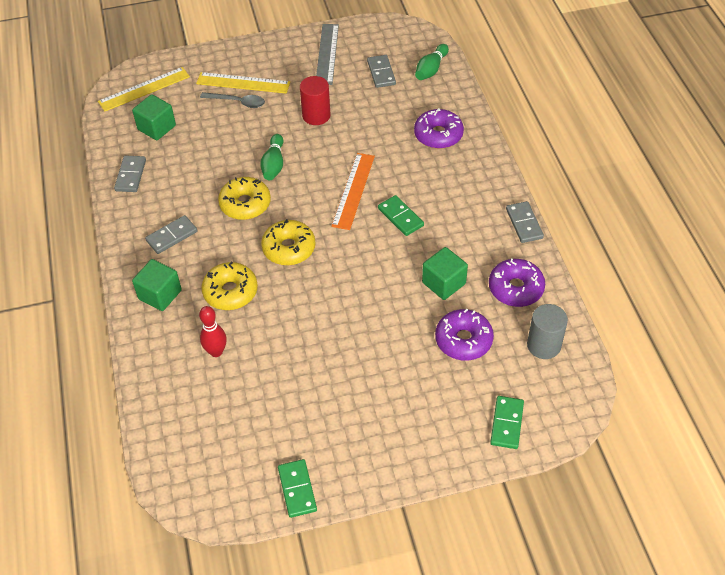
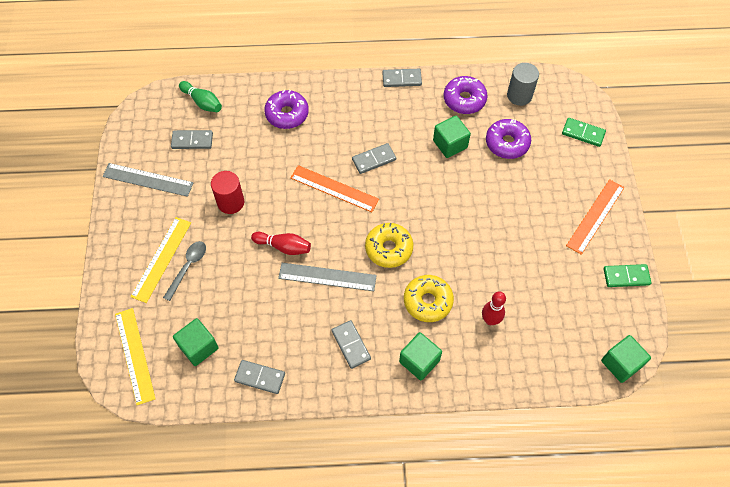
camera: 80 degrees left, 10 degrees up
(177, 490) = (621, 363): none -> green cube
(245, 204) = (327, 277): yellow donut -> grey ruler
(274, 164) = (283, 247): green bowling pin -> red bowling pin
(379, 448) = (595, 216): none -> orange ruler
(400, 217) = (374, 159): green domino -> grey domino

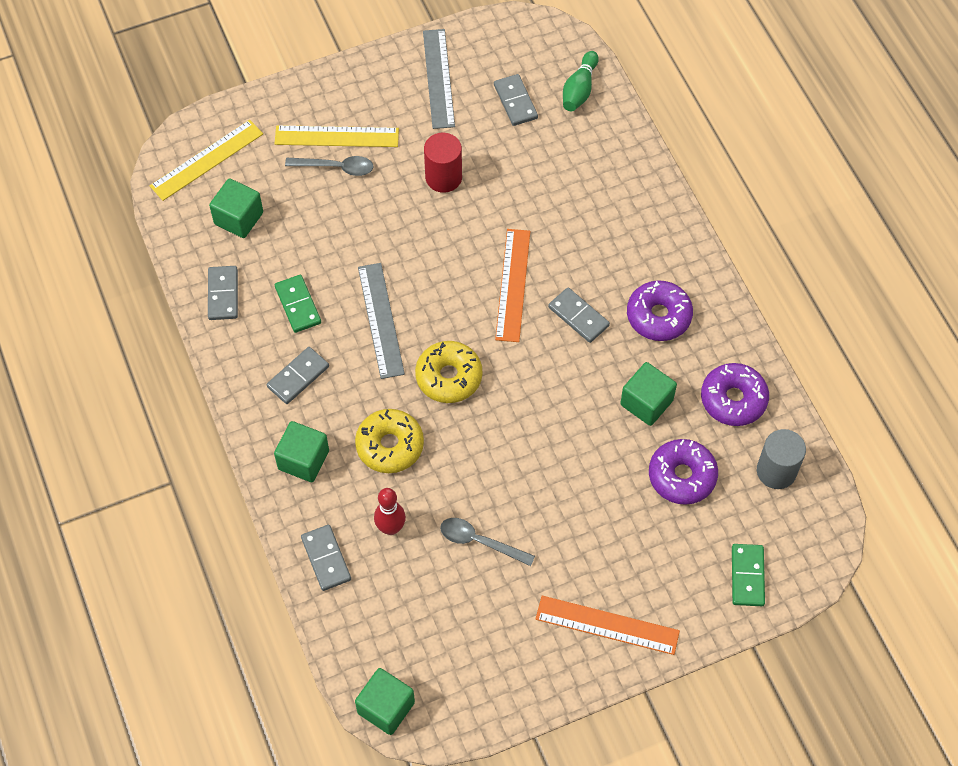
camera: 70 degrees right, 0 degrees up
(283, 247) = (404, 257): red bowling pin -> none
(287, 114) = (605, 190): purple donut -> purple donut (658, 316)
(401, 79) = (731, 308): grey domino -> grey domino (326, 559)
(517, 269) = (480, 541): none -> grey spoon
(626, 277) = (523, 688): green domino -> green domino (298, 305)

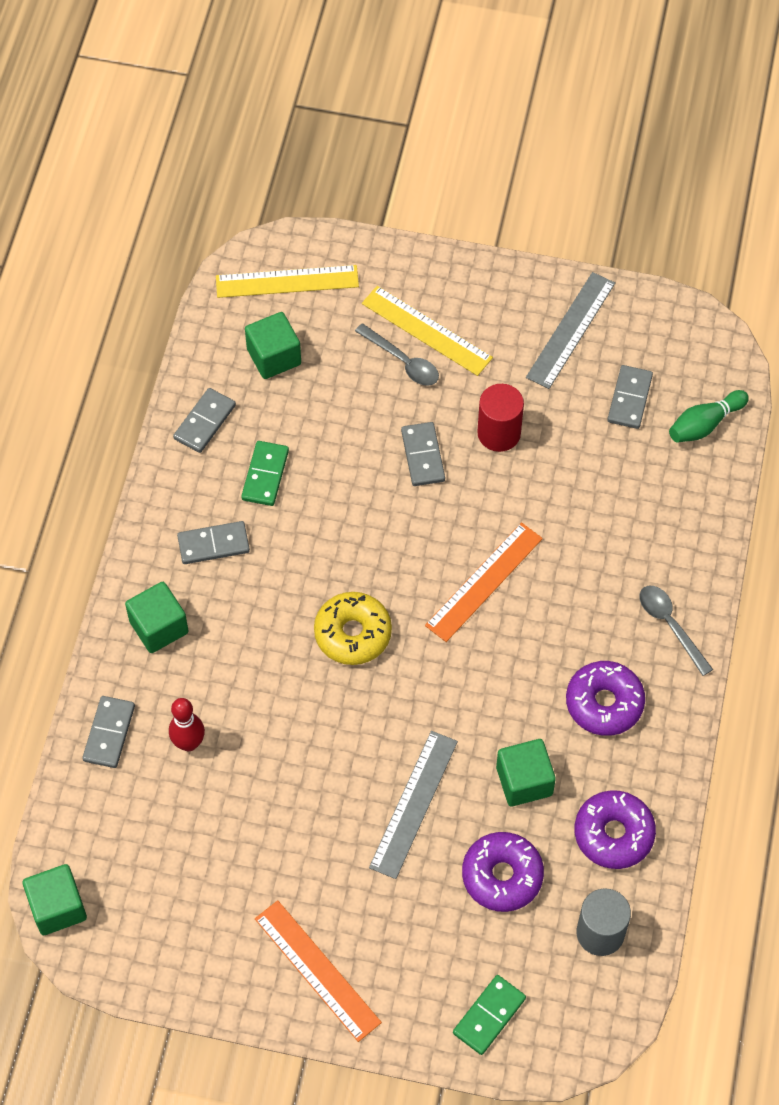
camera: 35 degrees right, 0 degrees up
(380, 320) = (331, 537): grey ruler -> grey ruler (413, 804)
(390, 445) = (247, 664): yellow donut -> none
(480, 541) = (260, 811): grey spoon -> grey spoon (670, 625)
(578, 316) = (524, 653): grey domino -> grey domino (423, 456)

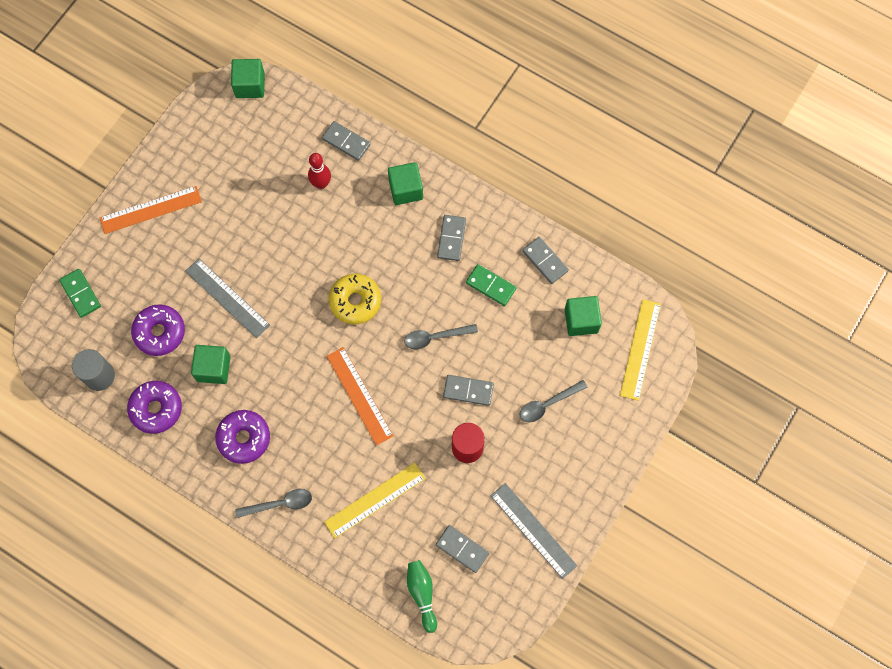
camera: 110 degrees right, 10 degrees up
(365, 518) = (435, 337): none -> grey spoon
(427, 330) = (567, 429): yellow ruler -> yellow ruler (375, 500)

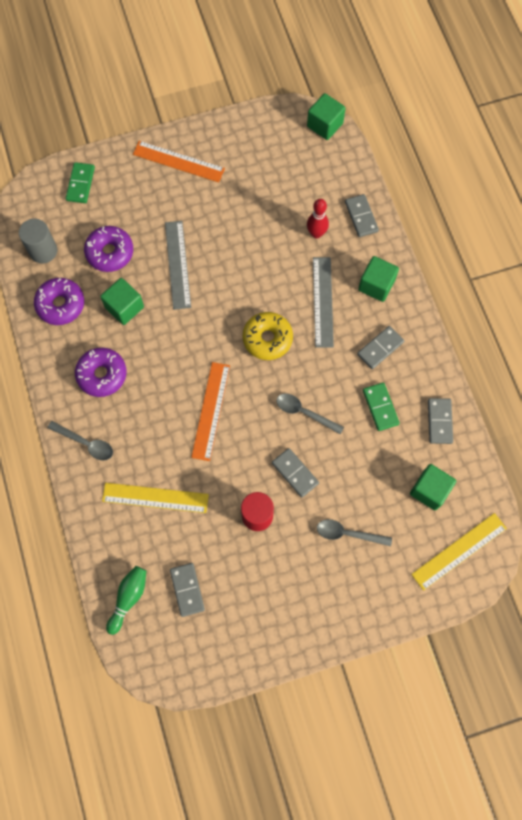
camera: 40 degrees right, 0 degrees up
(533, 530) = (253, 622): grey ruler -> grey ruler (322, 301)

